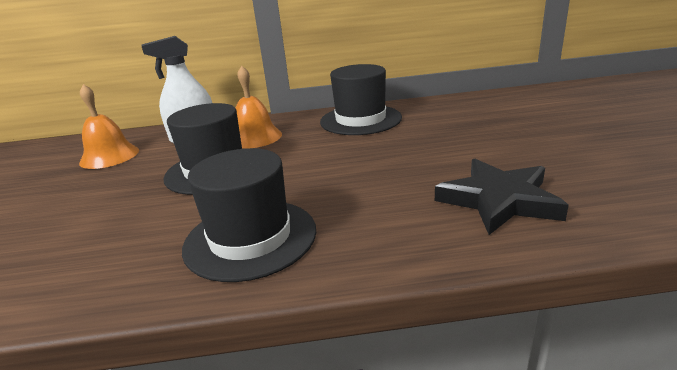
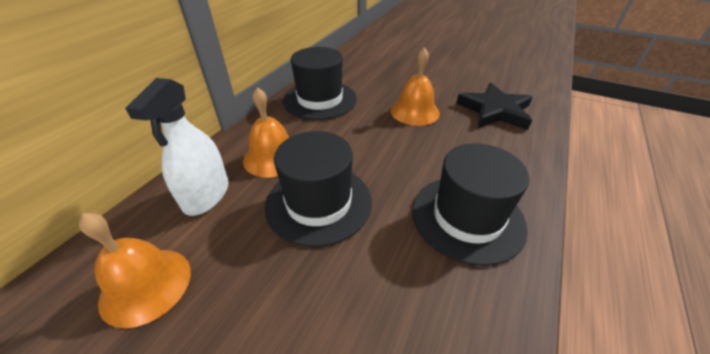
camera: 60 degrees left, 15 degrees up
(410, 159) = (414, 111): none -> orange bell

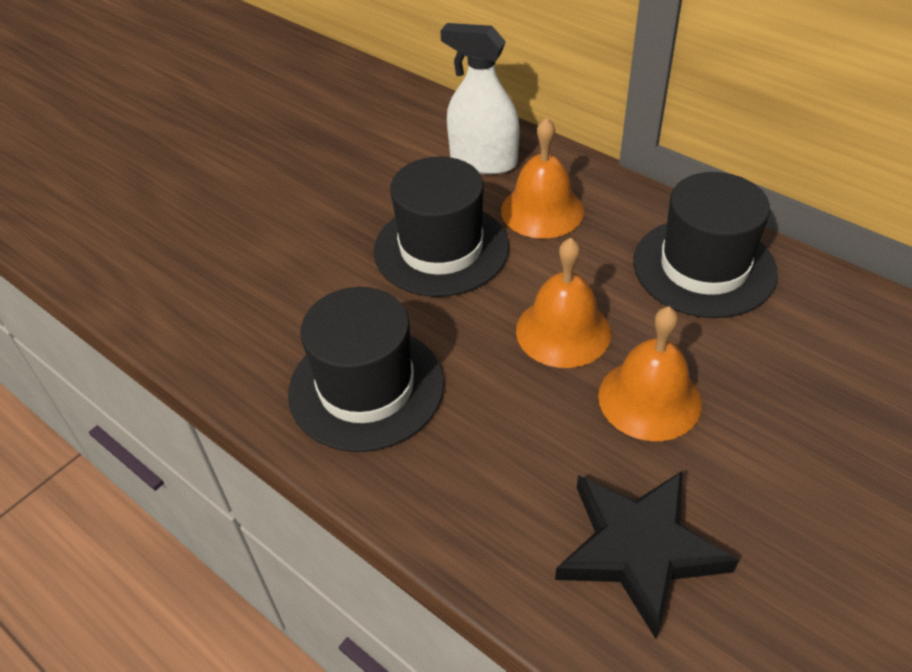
camera: 105 degrees right, 5 degrees up
(146, 285) = (378, 139): orange bell -> orange bell (563, 331)

